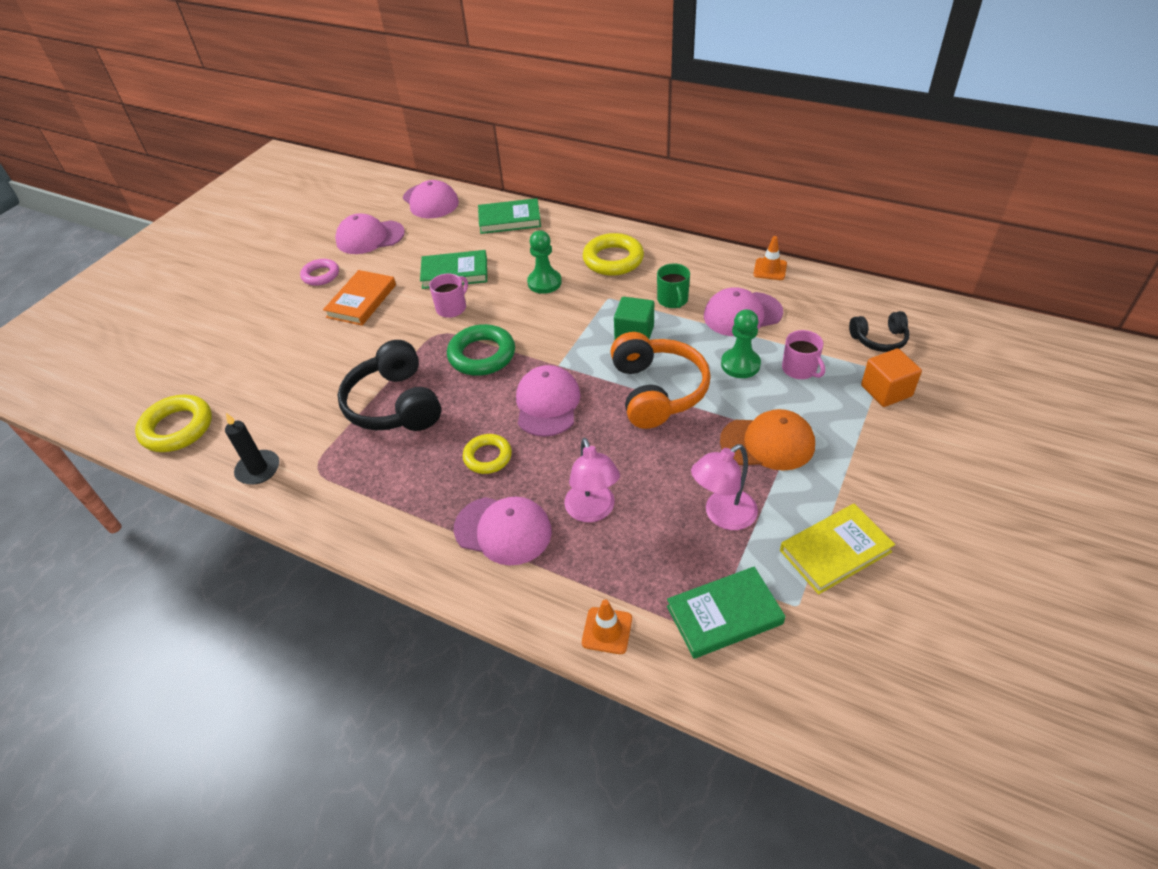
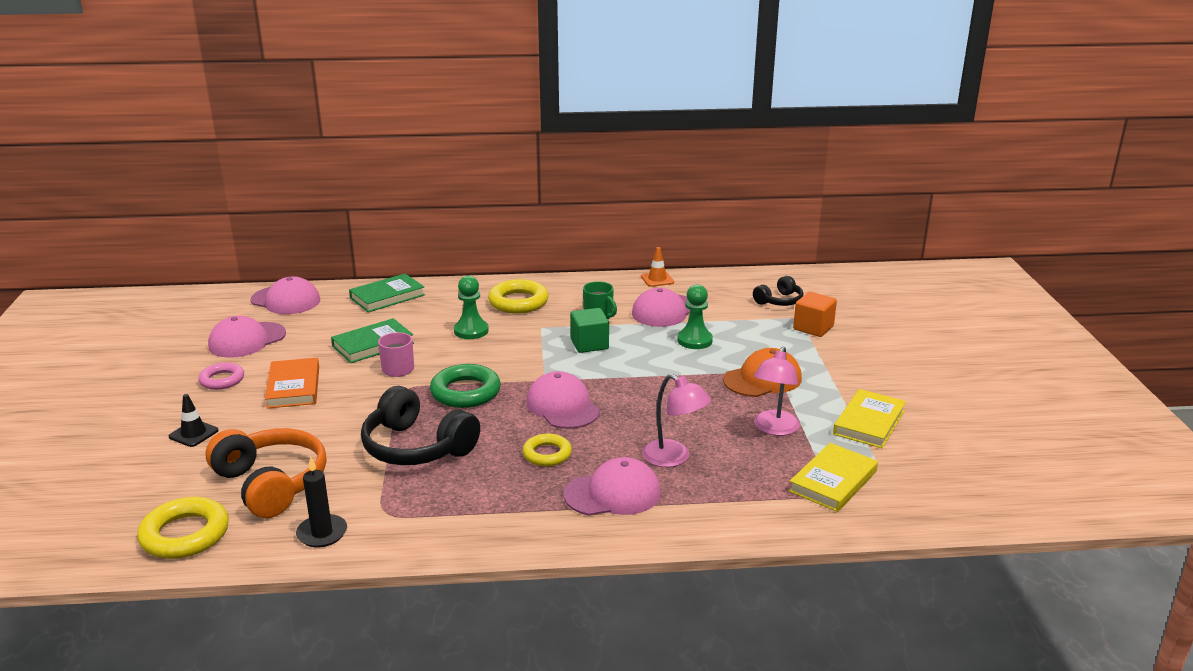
camera: 35 degrees left, 20 degrees down
(260, 326) = (193, 434): none -> black traffic cone
(607, 630) = (760, 520): orange traffic cone -> none
(657, 391) = (646, 373): orange headphones -> orange headphones (271, 484)
(724, 615) = (833, 481): green book -> yellow book
(800, 369) = (741, 332): pink mug -> none

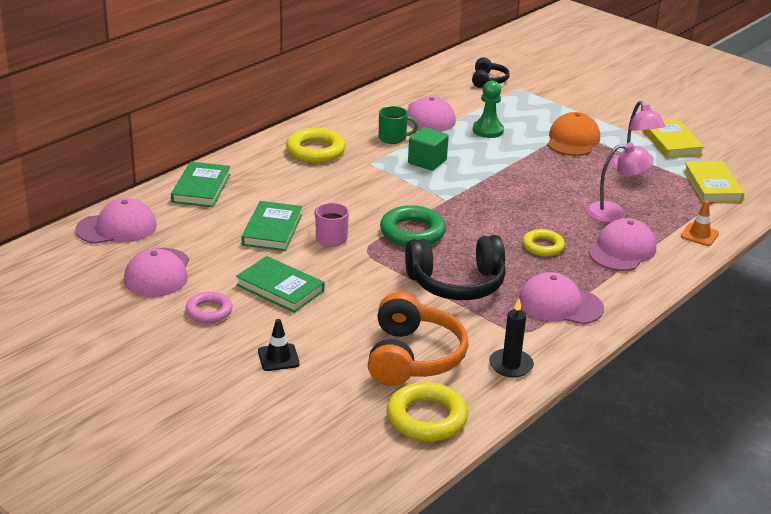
camera: 45 degrees left, 5 degrees up
(271, 484) = (412, 357): orange headphones -> orange headphones turned 90 degrees clockwise
(293, 387) = (280, 288): orange book -> green book
(471, 331) = (325, 187): green pawn -> none
(562, 406) = (492, 212): pink cap -> pink cap (560, 304)
(657, 279) = (381, 94): orange traffic cone -> orange traffic cone (699, 235)
(813, 328) = (540, 92): orange cube -> none

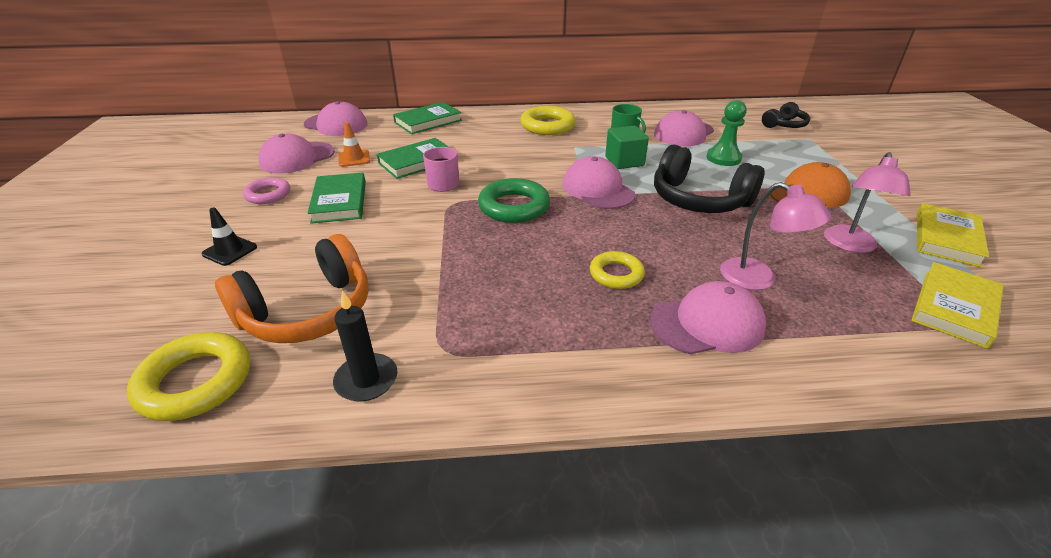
camera: 45 degrees right, 5 degrees up
(456, 283) = (471, 266): black headphones -> black headphones (699, 199)
(560, 304) = (533, 344): pink cap -> pink cap (597, 189)
(699, 235) = (853, 359): orange traffic cone -> orange traffic cone (354, 158)

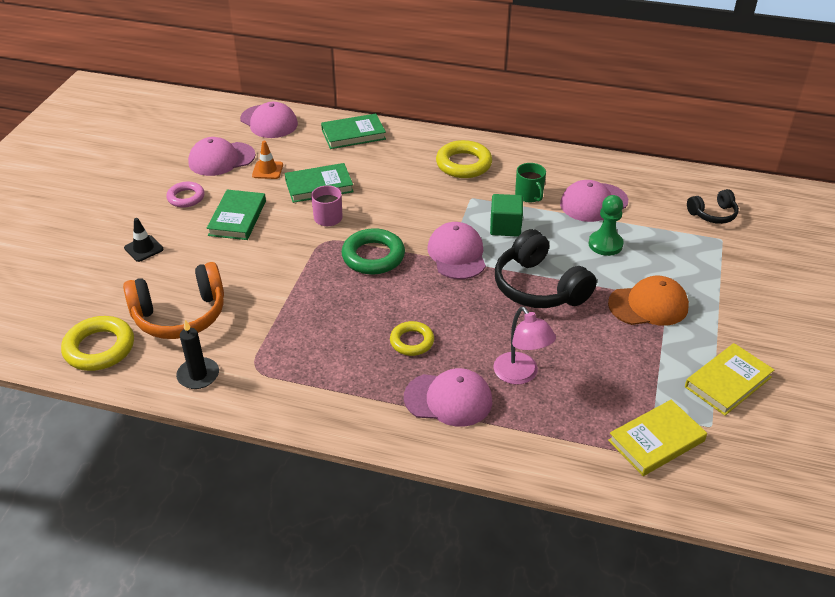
camera: 20 degrees right, 5 degrees up
(850, 245) = (630, 366): pink lamp -> none

